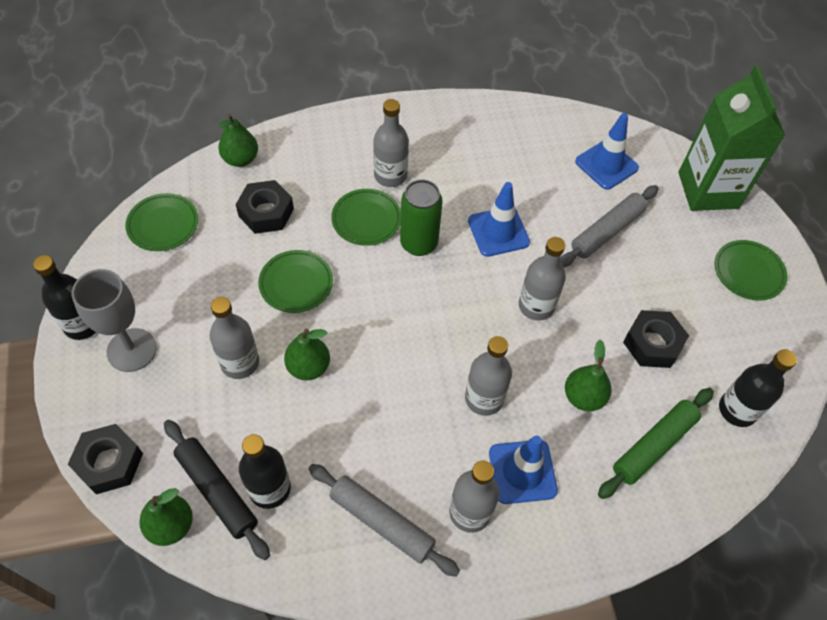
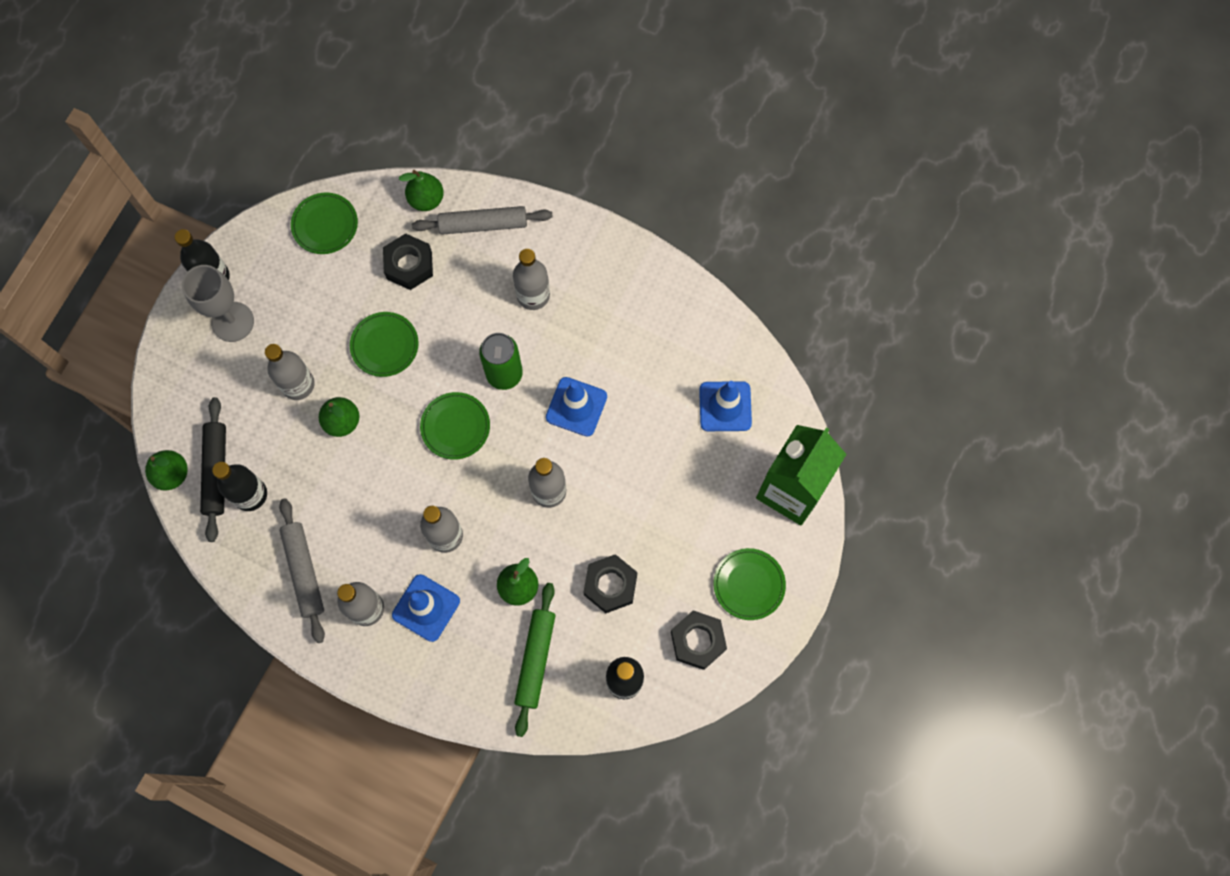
camera: 40 degrees right, 15 degrees up
(109, 462) = (163, 400): black nut -> black nut (697, 641)
(366, 219) = (481, 324): green plate -> green plate (455, 427)
(606, 231) = (666, 467): grey rolling pin -> grey rolling pin (483, 224)
(654, 446) = (536, 660): green rolling pin -> green rolling pin turned 75 degrees counterclockwise

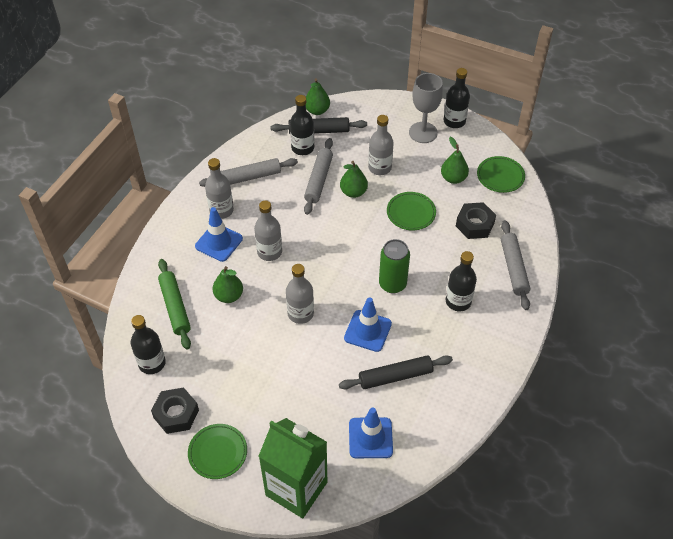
camera: 90 degrees right, 20 degrees down
(316, 470) = (319, 180): none -> grey rolling pin
(426, 200) = (529, 233): green pear -> green pear (453, 178)
(455, 427) = (350, 255): green plate -> none
(533, 295) = (458, 301): grey bottle -> black bottle
(536, 660) = (175, 307): green rolling pin -> green rolling pin turned 60 degrees clockwise
(610, 585) = (225, 354): black nut -> none
(642, 375) = (395, 376): none -> black rolling pin

